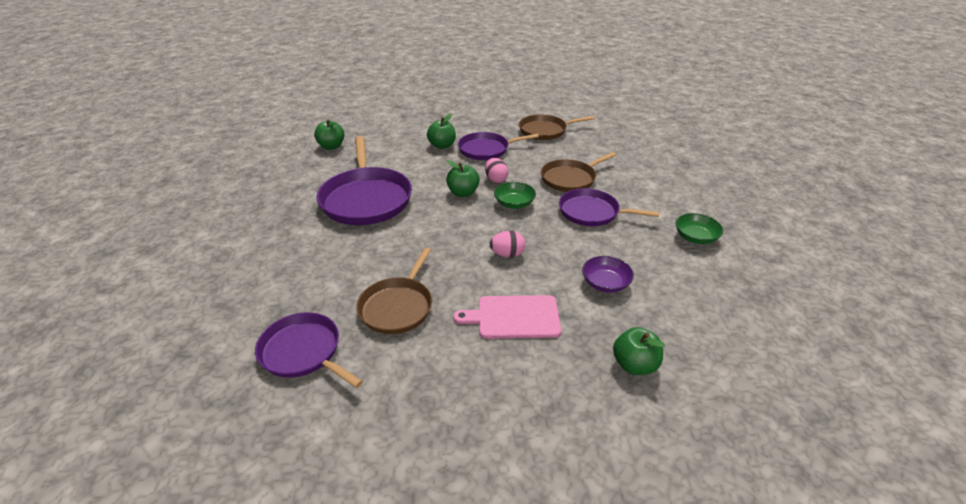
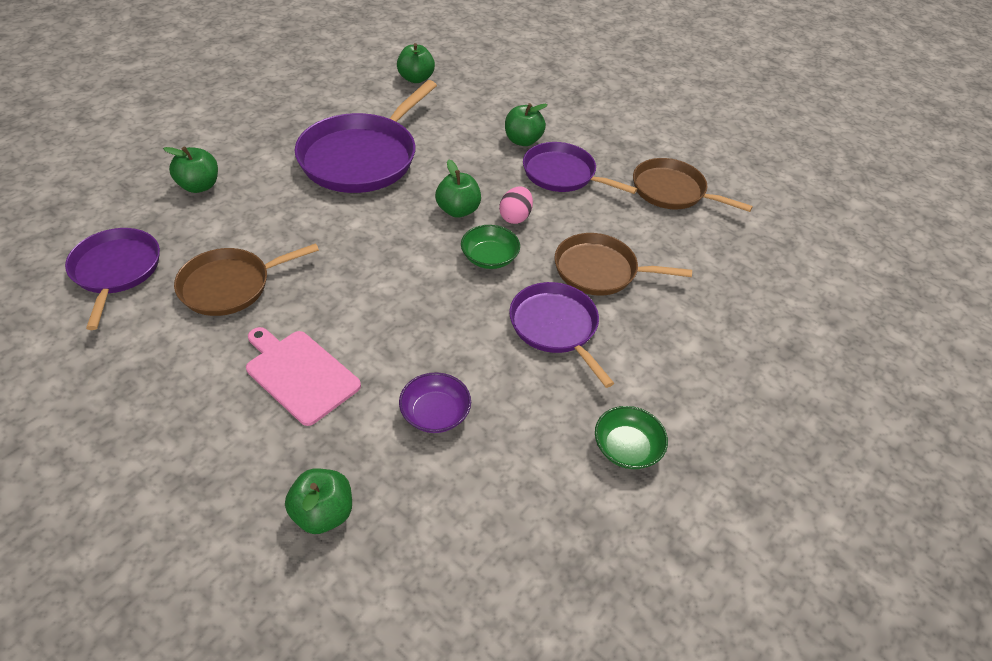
camera: 40 degrees right, 10 degrees up
(281, 272) = (199, 186): none -> green apple
(507, 254) = (393, 308): pink egg -> none

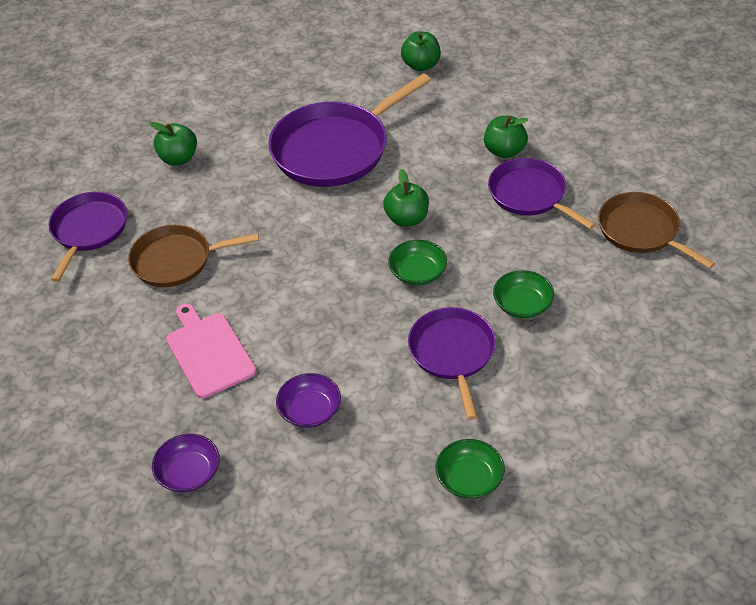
camera: 25 degrees right, 0 degrees up
(323, 513) = (189, 473): green apple -> purple bowl
(515, 217) = (461, 234): pink egg -> none
(600, 270) = (522, 305): brown pan -> green bowl

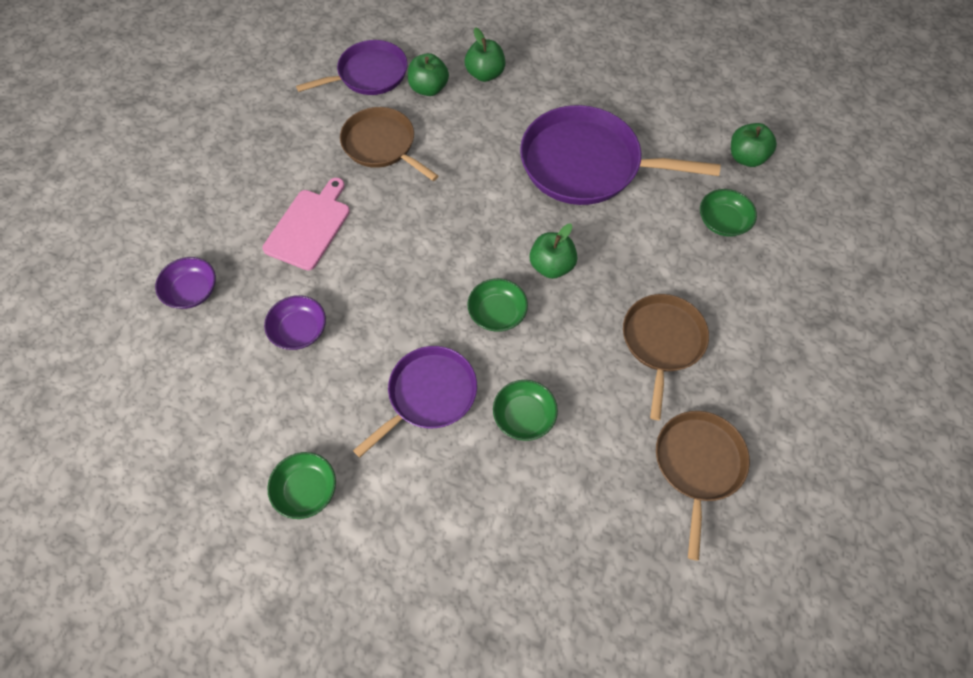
camera: 50 degrees right, 15 degrees up
(462, 108) = (723, 221): none -> green bowl
(504, 151) = (699, 288): green apple -> green apple (428, 88)
(530, 195) = (662, 342): purple pan -> brown pan

